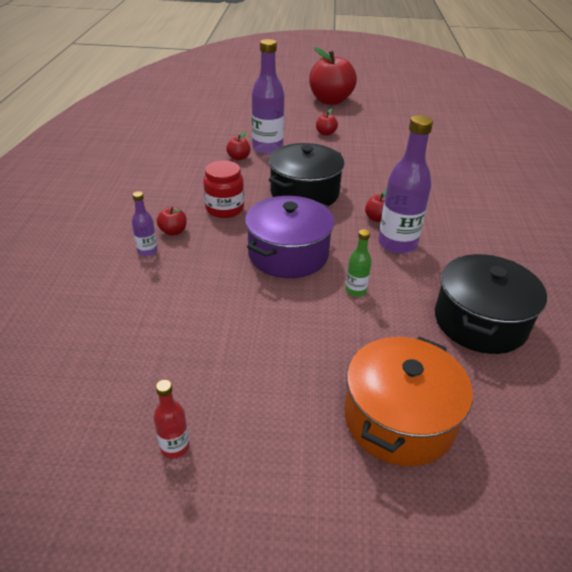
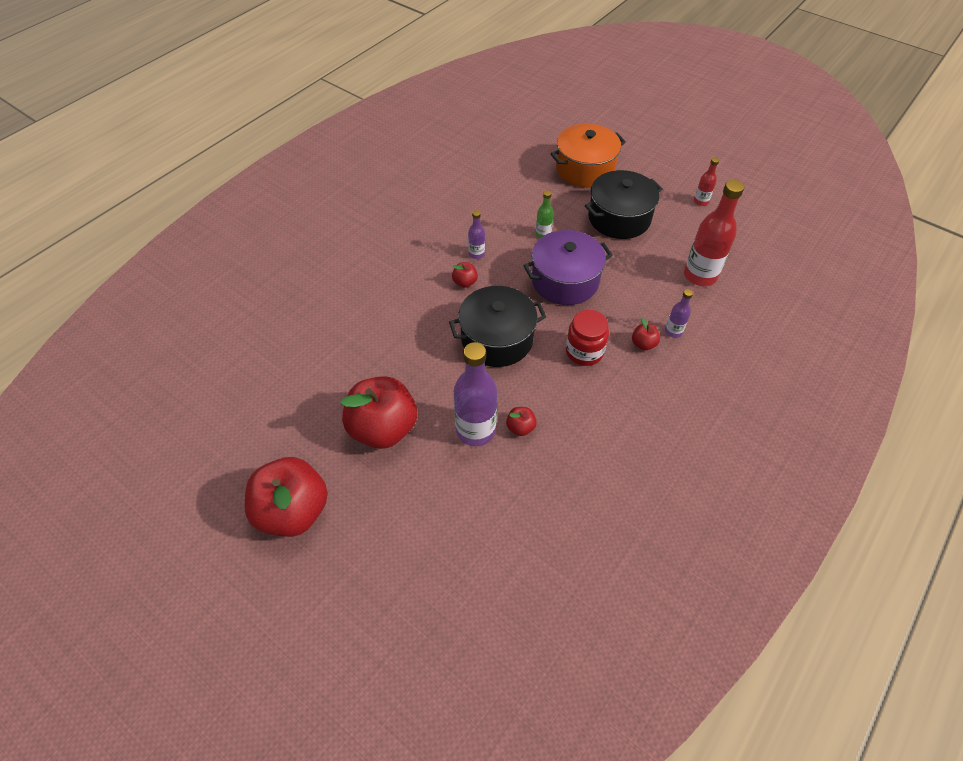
camera: 145 degrees left, 15 degrees up
(136, 319) = (700, 275): none -> red bottle
(325, 133) = (383, 428): red apple -> red apple, size x2.40
(397, 244) = (476, 254): purple bottle -> purple bottle, size x0.49
(480, 321) = (489, 187): black pot -> black pot (619, 218)

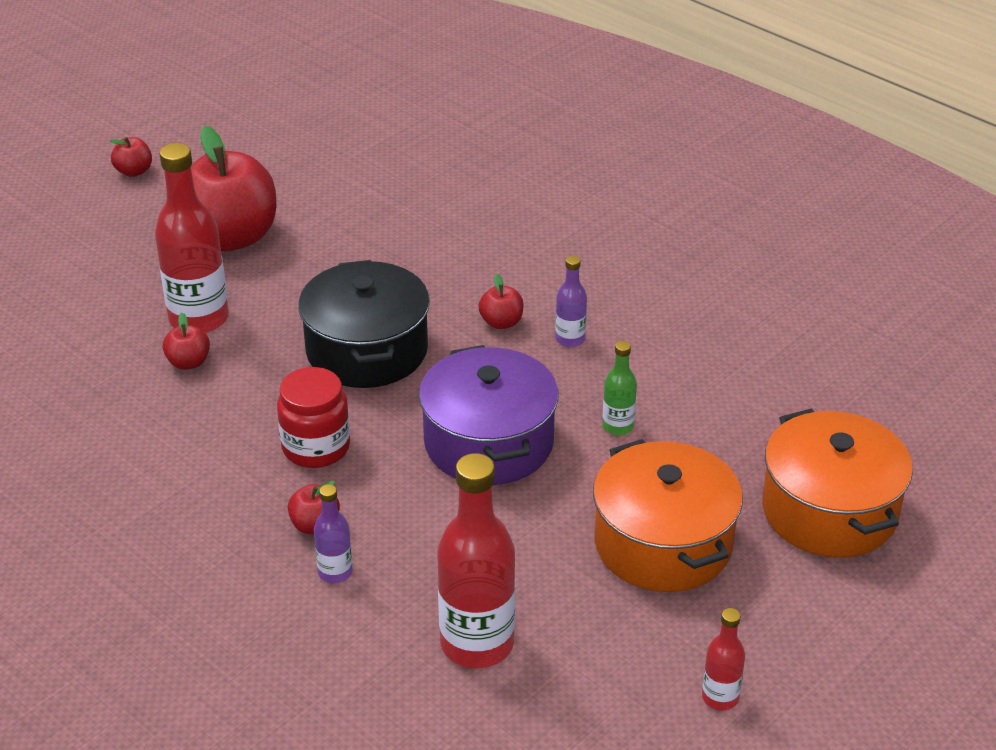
camera: 95 degrees right, 15 degrees down
(293, 511) = (134, 171): red apple -> red apple, size x0.42
(475, 430) = (199, 319): purple bottle -> red bottle
(619, 218) = (663, 543): black pot -> orange pot

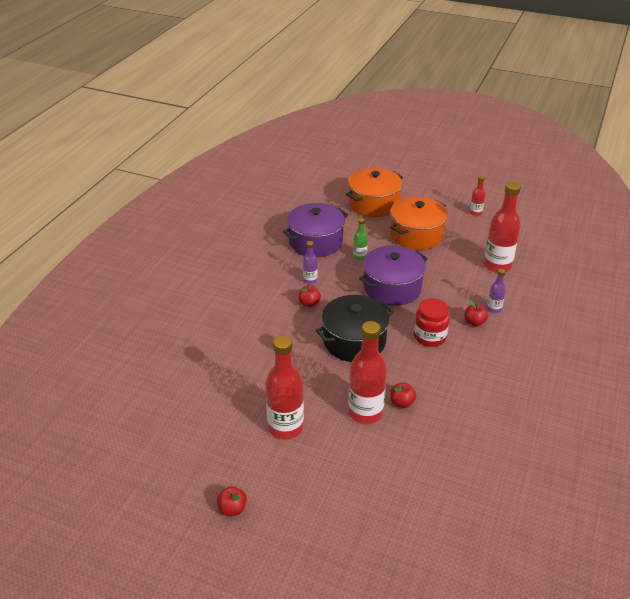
camera: 110 degrees left, 0 degrees up
(231, 237) = (285, 427): red apple -> red bottle
(701, 377) = (316, 242): none -> purple pot

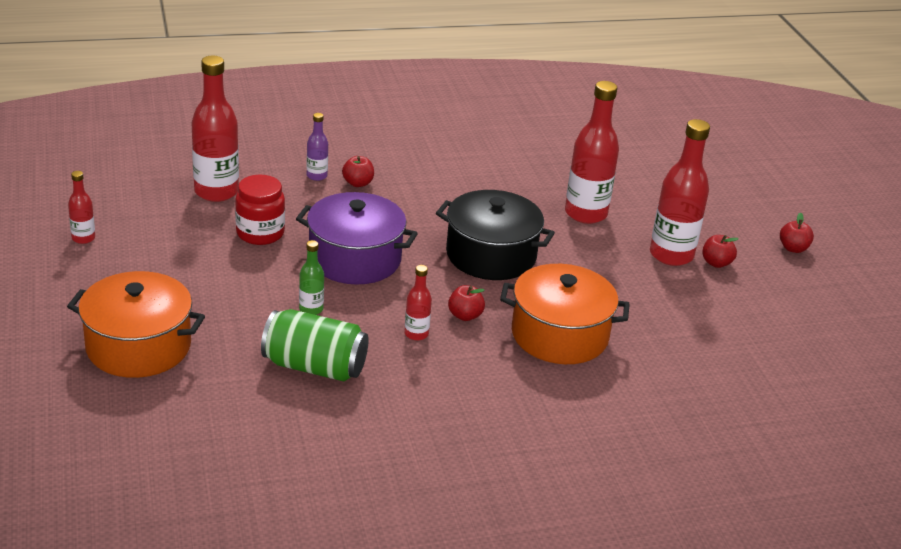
camera: 130 degrees left, 5 degrees down
(310, 280) = (416, 334): purple bottle -> red bottle
(316, 242) = (314, 366): purple pot -> green can
(401, 402) = (543, 196): red apple -> red apple (716, 263)
(416, 235) = (200, 275): orange pot -> orange pot (559, 335)
(429, 337) = (419, 206): red jar -> red jar (260, 233)

